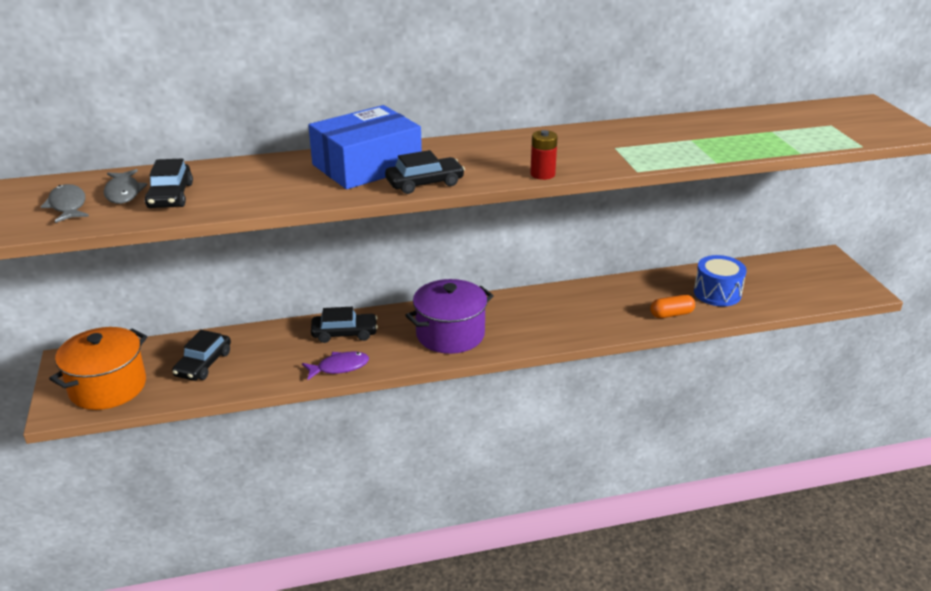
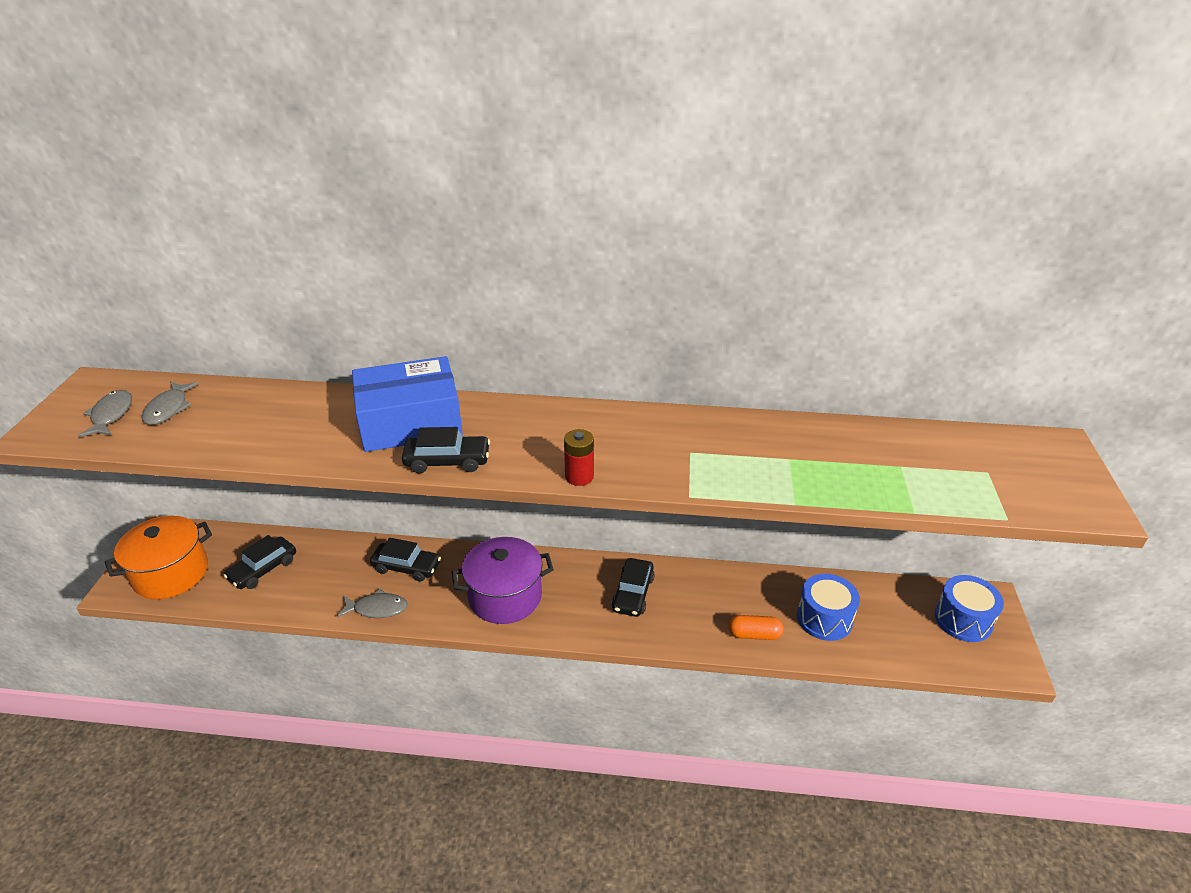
camera: 20 degrees right, 5 degrees up
(170, 196) = (203, 422): black car -> black car (633, 593)
(339, 367) = (377, 608): purple fish -> grey fish
(815, 273) = (963, 620): none -> blue drum

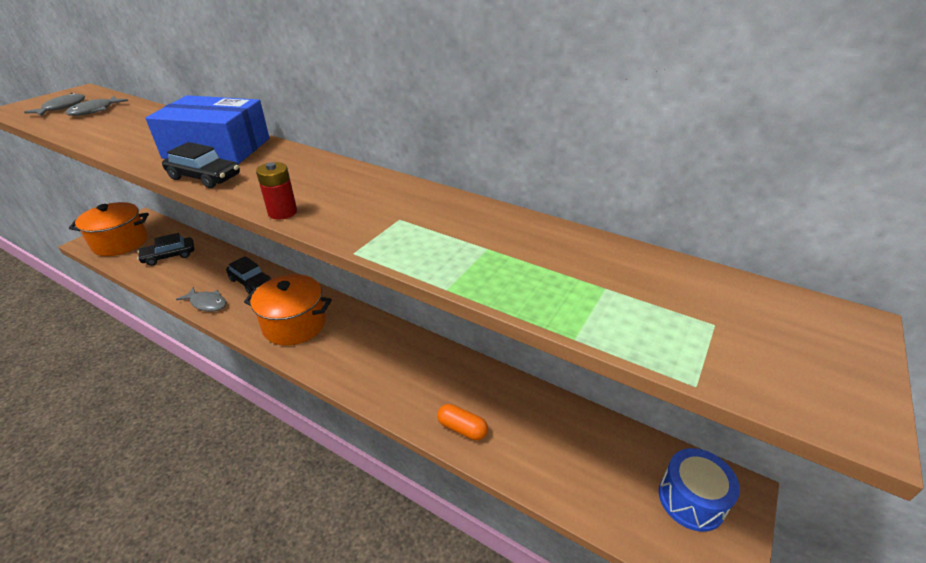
camera: 25 degrees right, 0 degrees up
(505, 596) = (294, 324): purple pot -> orange pot
(633, 593) = (389, 356): black car -> none
(824, 618) = (539, 440): blue drum -> none

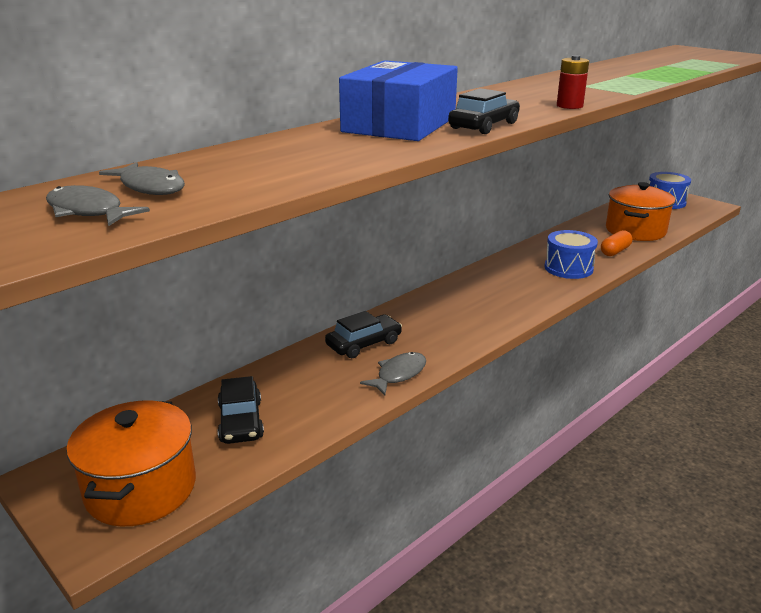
camera: 75 degrees left, 10 degrees down
(294, 324) = (465, 315): orange pot -> orange pot (635, 230)
(402, 386) = (568, 268): none -> blue drum

